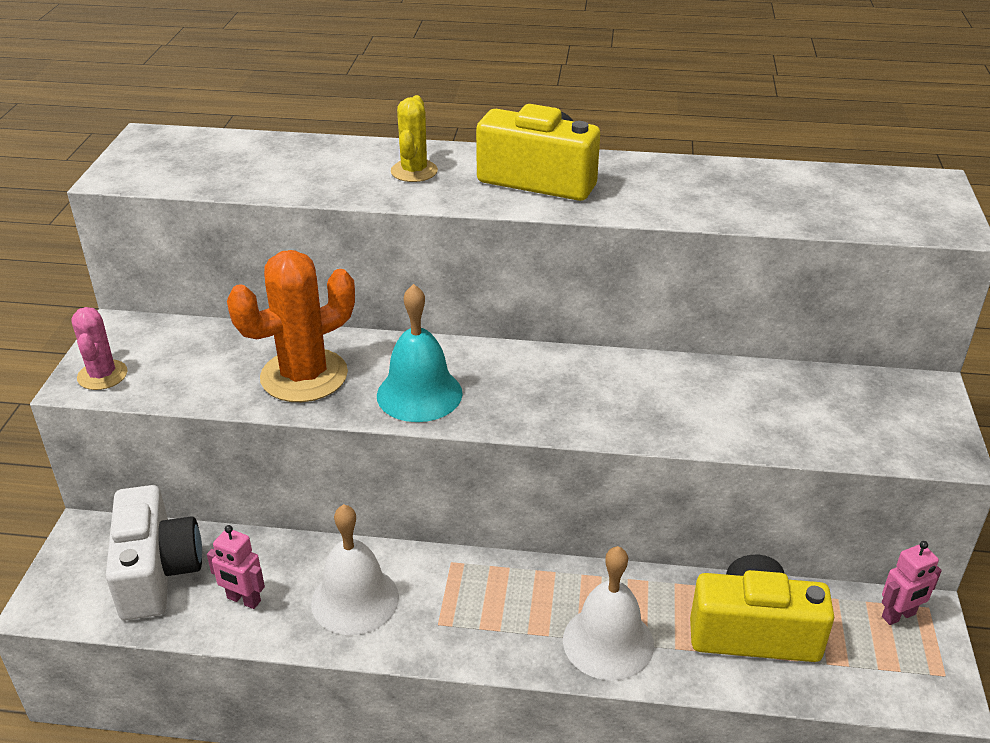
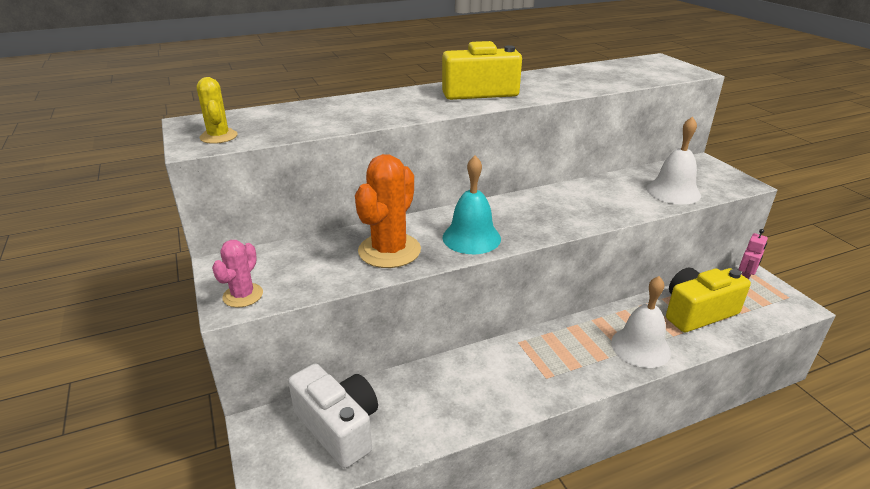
camera: 30 degrees left, 5 degrees down
(102, 375) = (243, 295): pink cactus -> pink cactus turned 60 degrees clockwise
(243, 600) = (416, 417): pink robot -> none
(355, 599) = (485, 386): white bell -> white bell (673, 192)
(414, 171) = (401, 103): yellow cactus -> yellow cactus (218, 136)

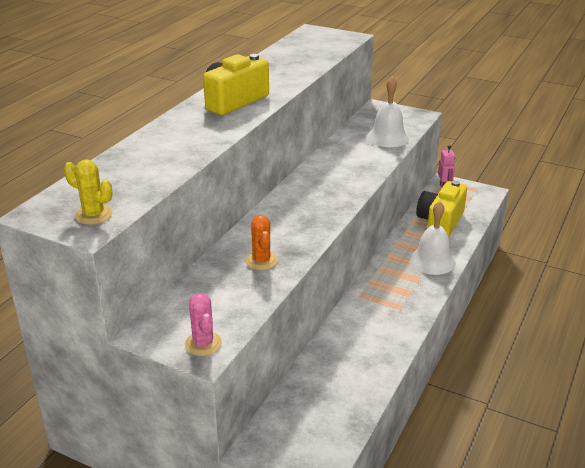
camera: 40 degrees left, 0 degrees up
(339, 427) = (312, 415): white camera -> none
(389, 251) = (261, 261): orange cactus -> orange cactus, size x0.56
(471, 238) = (304, 225): turquoise bell -> none

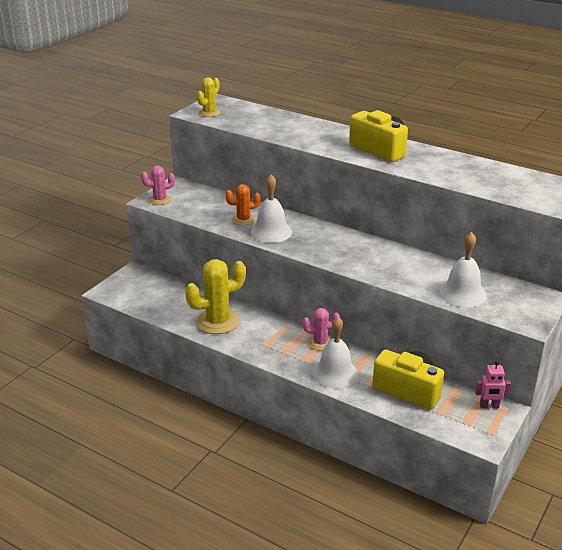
camera: 95 degrees right, 0 degrees up
(291, 238) = (271, 232): none -> white bell
(366, 348) = (217, 321): none -> yellow cactus
(385, 271) = (320, 343): none -> pink cactus

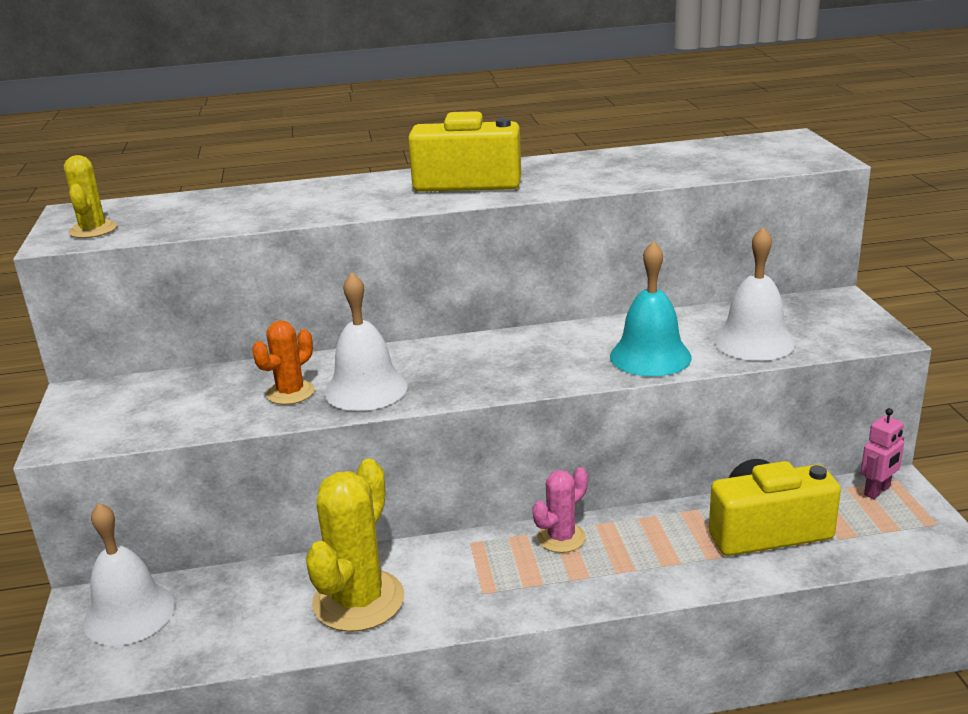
camera: 40 degrees left, 5 degrees down
(160, 200) = (82, 431): pink cactus -> none
(335, 373) = (646, 568): white bell -> white bell (129, 614)
(403, 276) = (650, 356): none -> turquoise bell

